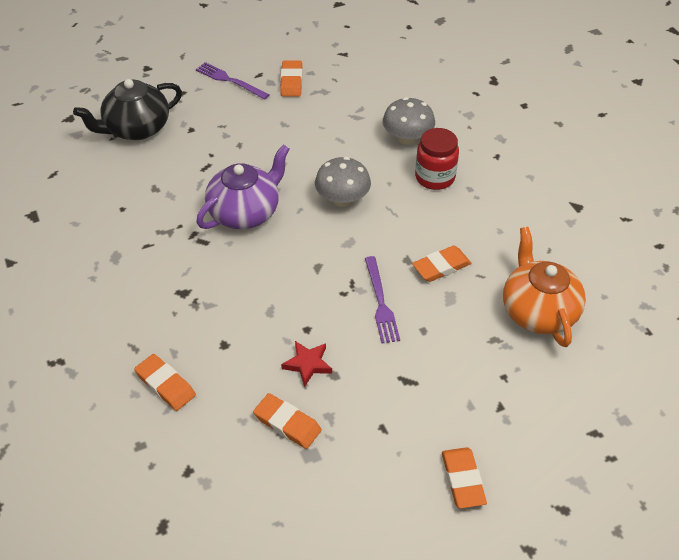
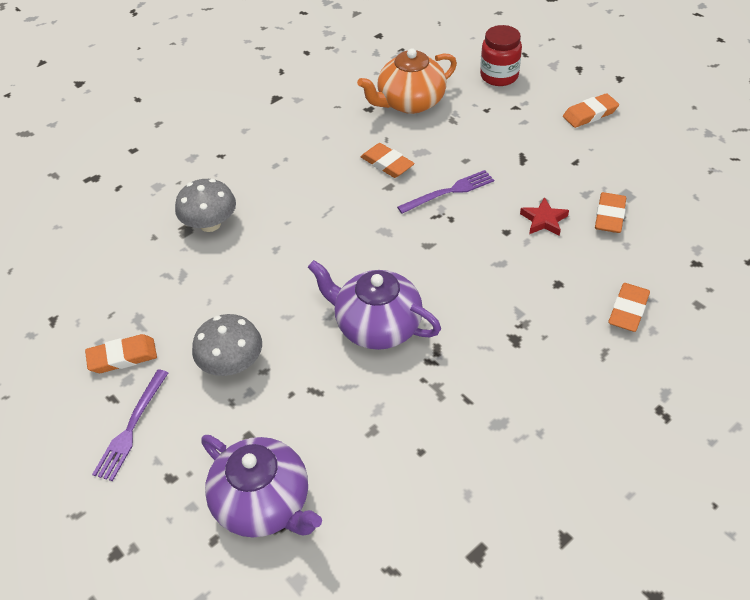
camera: 105 degrees left, 0 degrees up
(136, 128) = (264, 503): black teapot -> purple teapot
(342, 199) = (325, 251): grey mushroom -> grey mushroom (232, 363)
(435, 177) = (267, 191): red jar -> red jar (499, 76)

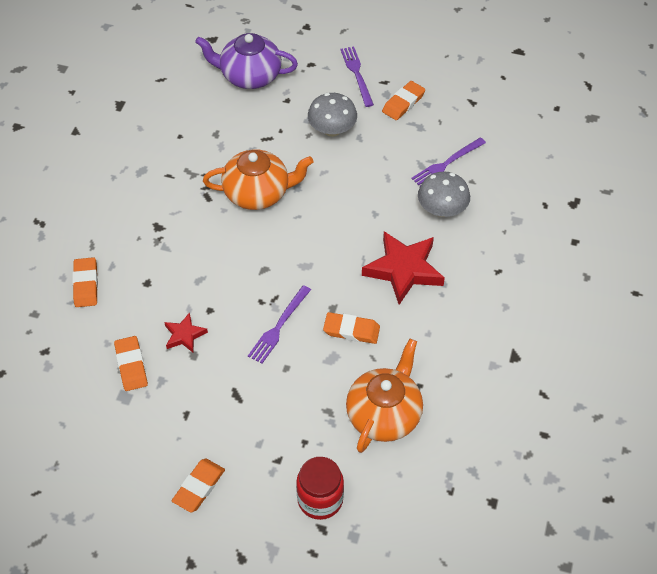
camera: 145 degrees right, 5 degrees up
(156, 265) = (447, 163): none -> purple fork
(298, 189) = (404, 270): none -> red star
(377, 326) = (258, 193): purple teapot -> orange teapot

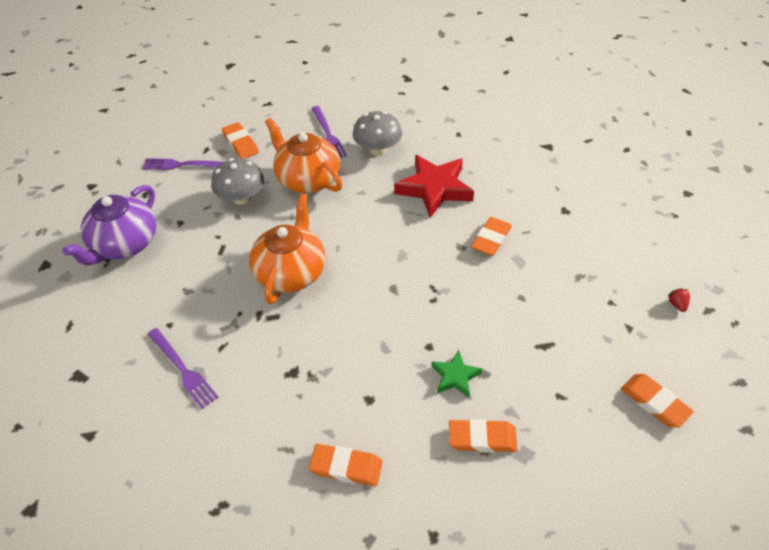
camera: 70 degrees left, 5 degrees down
(184, 335) = (455, 376): red star -> green star
(279, 326) = (469, 292): purple fork -> purple fork (182, 369)
(320, 499) = (677, 304): red jar -> red strawberry
(384, 414) = (590, 238): orange teapot -> orange teapot (307, 179)

